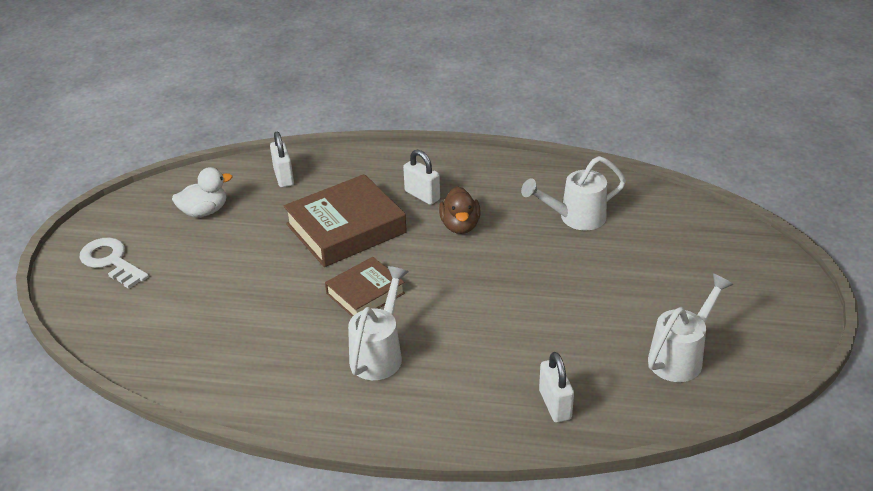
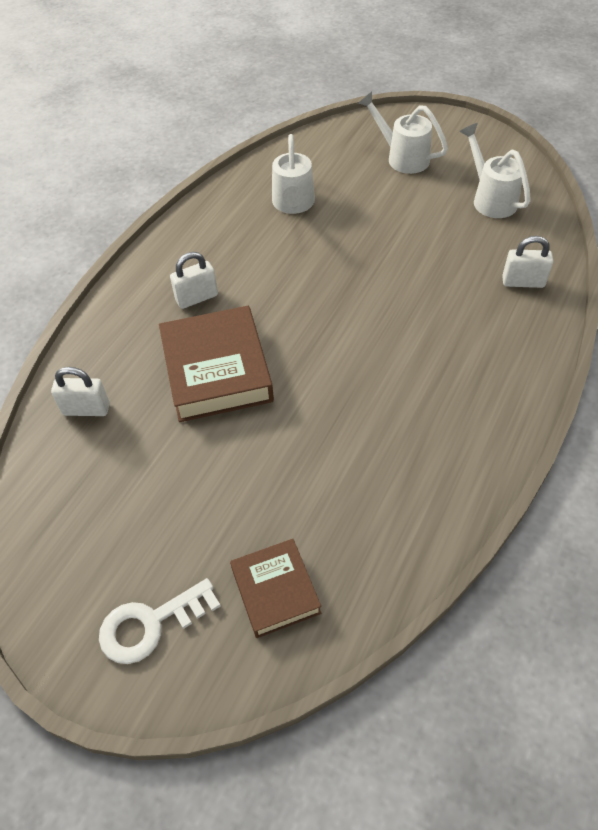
camera: 70 degrees left, 15 degrees up
(204, 211) = (105, 502): white duck -> none
(365, 293) = (330, 376): brown book -> brown book (275, 591)
(379, 353) = (422, 382): white watering can -> white watering can (402, 157)
(460, 226) = (262, 282): brown duck -> none

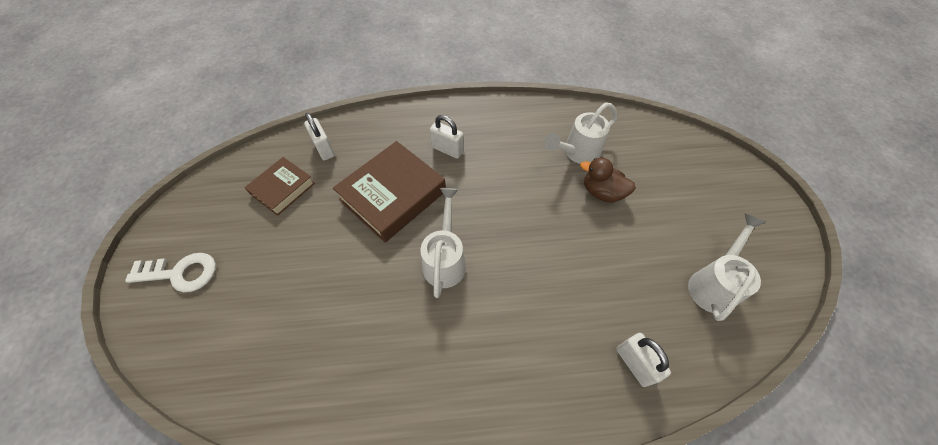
camera: 55 degrees right, 5 degrees up
(151, 624) = (180, 273): white key -> white key turned 150 degrees clockwise
(275, 591) = (227, 332): brown book -> brown book (282, 189)
(352, 213) = (602, 192): none -> brown duck
(402, 157) = (695, 192): white watering can -> white watering can (445, 259)

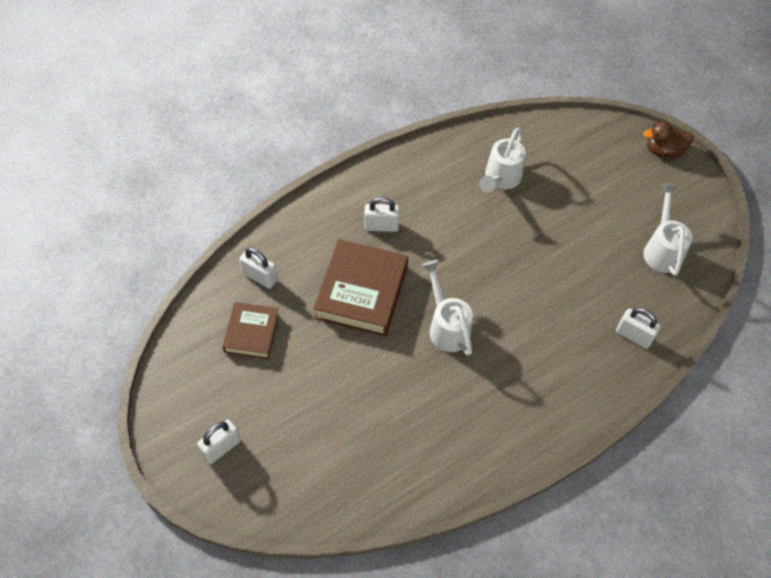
camera: 30 degrees left, 0 degrees up
(180, 273) = (221, 448): white key -> white padlock
(602, 192) = (541, 209): brown duck -> brown duck (663, 151)

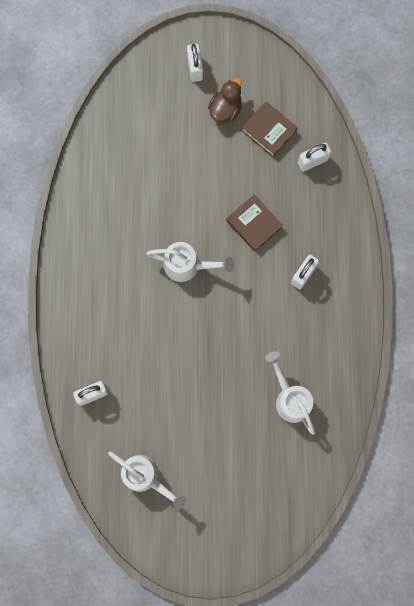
camera: 125 degrees right, 20 degrees up
(362, 292) = (254, 224): brown book -> brown book, size x0.60
(663, 151) = (233, 560): brown duck -> brown duck (225, 109)

